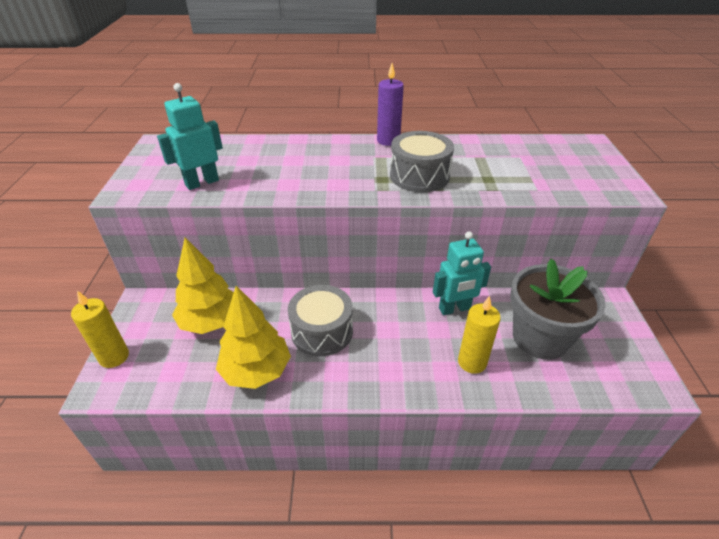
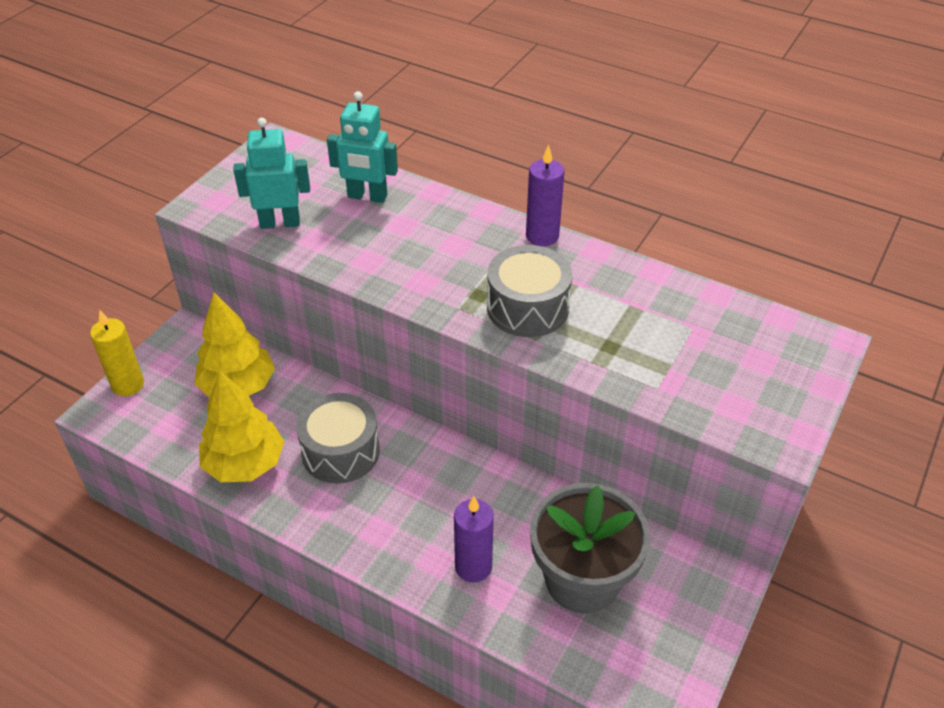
camera: 30 degrees right, 5 degrees up
(454, 309) = (512, 495): turquoise robot -> turquoise robot (367, 196)
(472, 362) = (473, 567): yellow candle -> purple candle

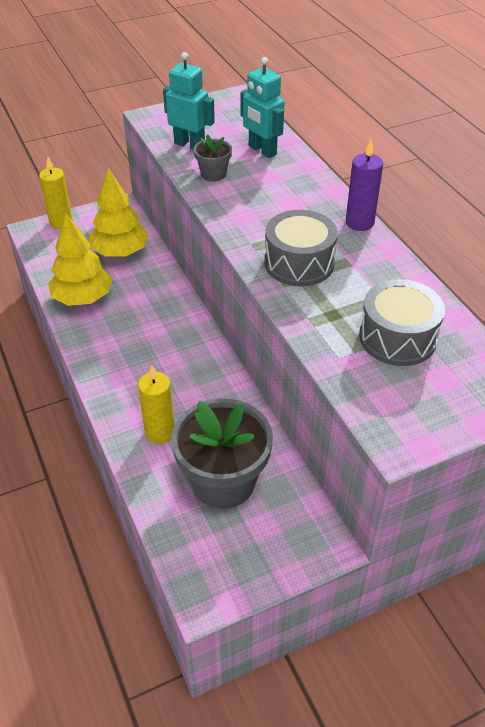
camera: 35 degrees right, 0 degrees up
(340, 451) = (144, 319): grey drum -> grey drum (397, 338)
(342, 247) = (213, 174): none -> grey flower pot
(473, 567) = (160, 432): purple candle -> yellow candle

